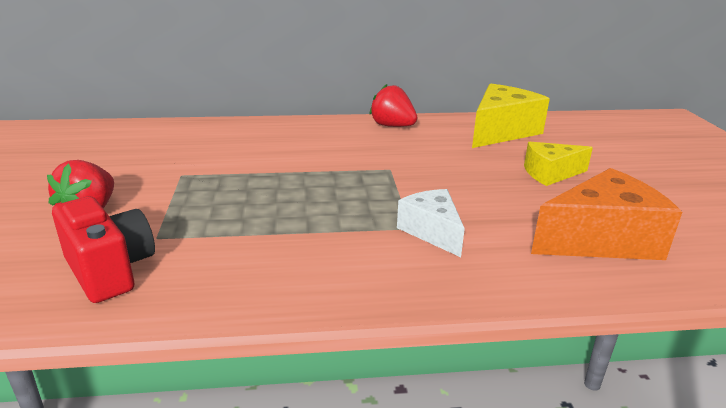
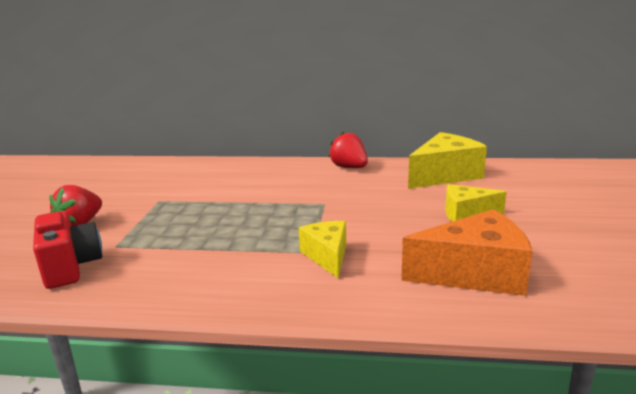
camera: 15 degrees right, 5 degrees down
(432, 231) = (327, 256): white cheese -> yellow cheese

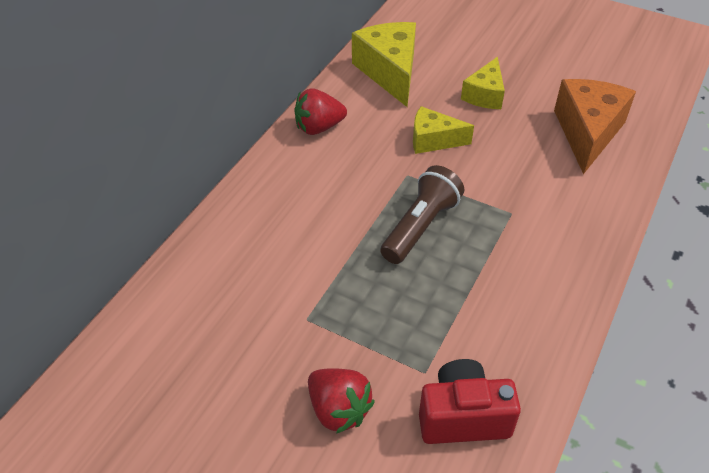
camera: 70 degrees left, 25 degrees up
(267, 218) = (420, 226): none -> brown flashlight
(327, 256) = (525, 205): yellow cheese -> yellow cheese (433, 140)

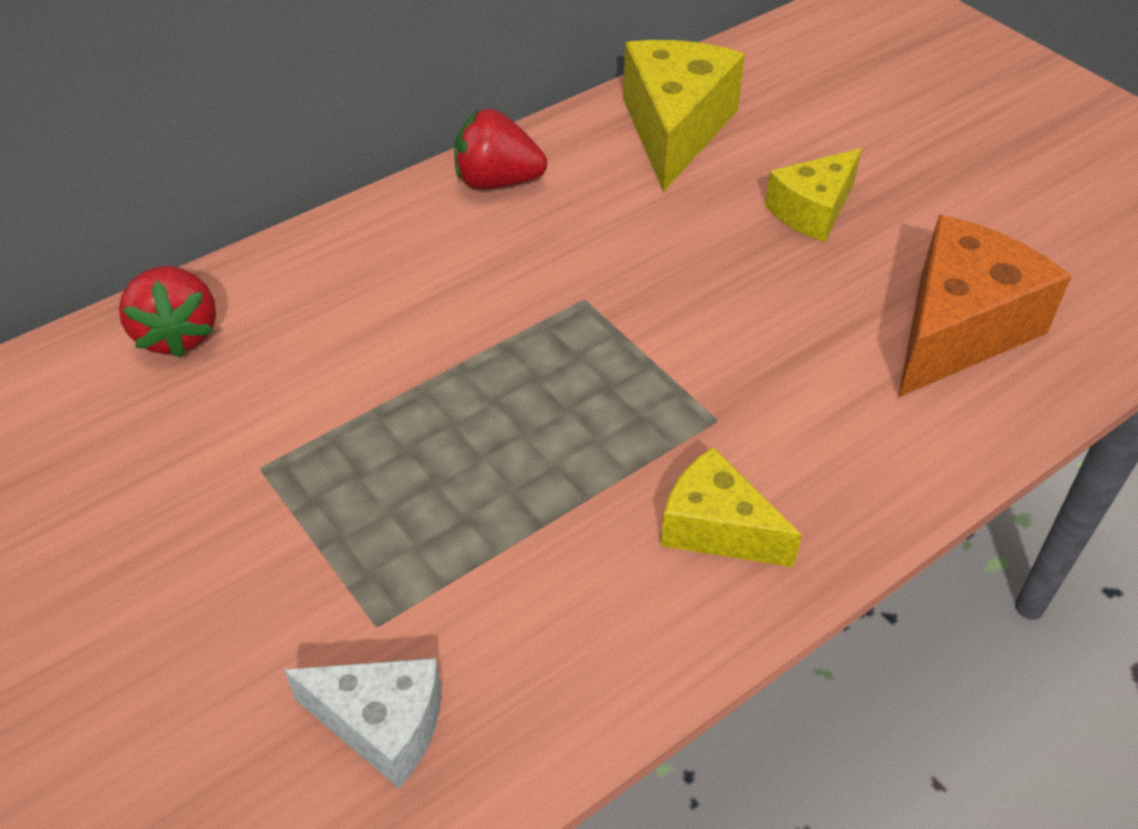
camera: 25 degrees right, 0 degrees up
(338, 410) = (200, 628): red strawberry -> red strawberry (178, 335)
(420, 226) = (544, 388): brown flashlight -> none
(433, 140) = (668, 257): yellow cheese -> yellow cheese (716, 528)
(463, 417) = (382, 725): red camera -> white cheese

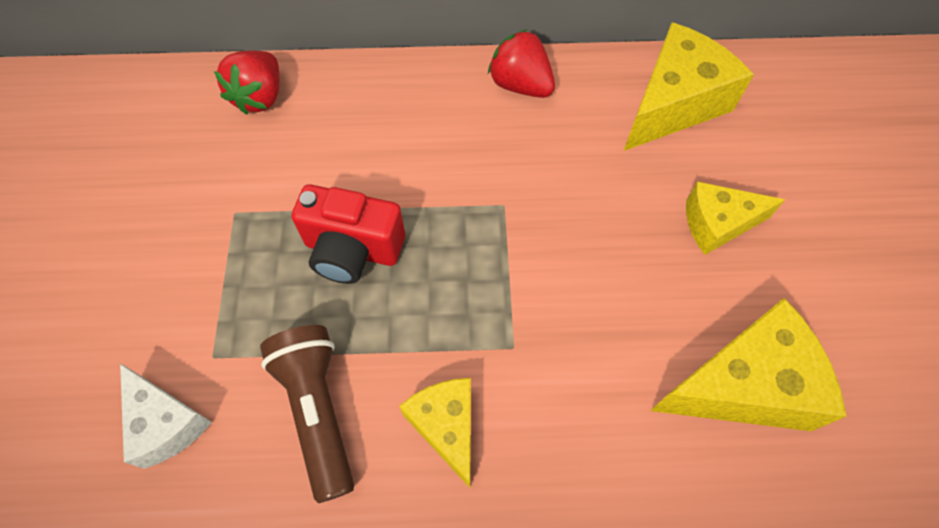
camera: 35 degrees right, 15 degrees up
(451, 426) = (352, 250): none -> red camera
(561, 599) = (318, 411): none -> brown flashlight
(958, 329) = (743, 385): orange cheese -> yellow cheese

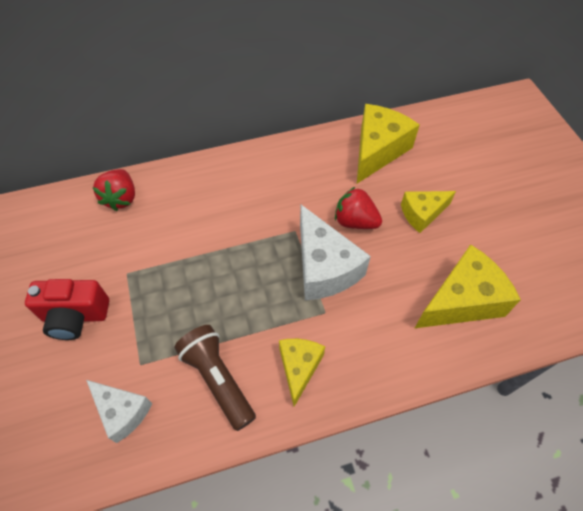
camera: 15 degrees left, 5 degrees down
(352, 250) = (210, 278): red camera -> red camera (75, 316)
(446, 426) = (299, 368): yellow cheese -> yellow cheese turned 45 degrees clockwise
(520, 85) = (284, 158): red strawberry -> red strawberry (355, 221)
(532, 275) = (324, 267): none -> white cheese

